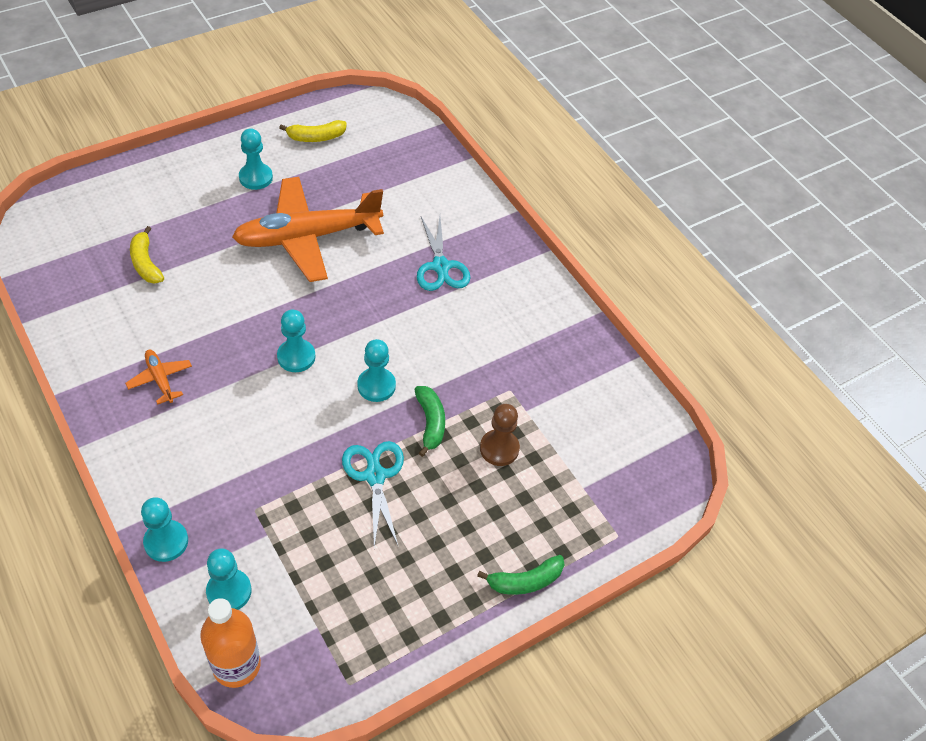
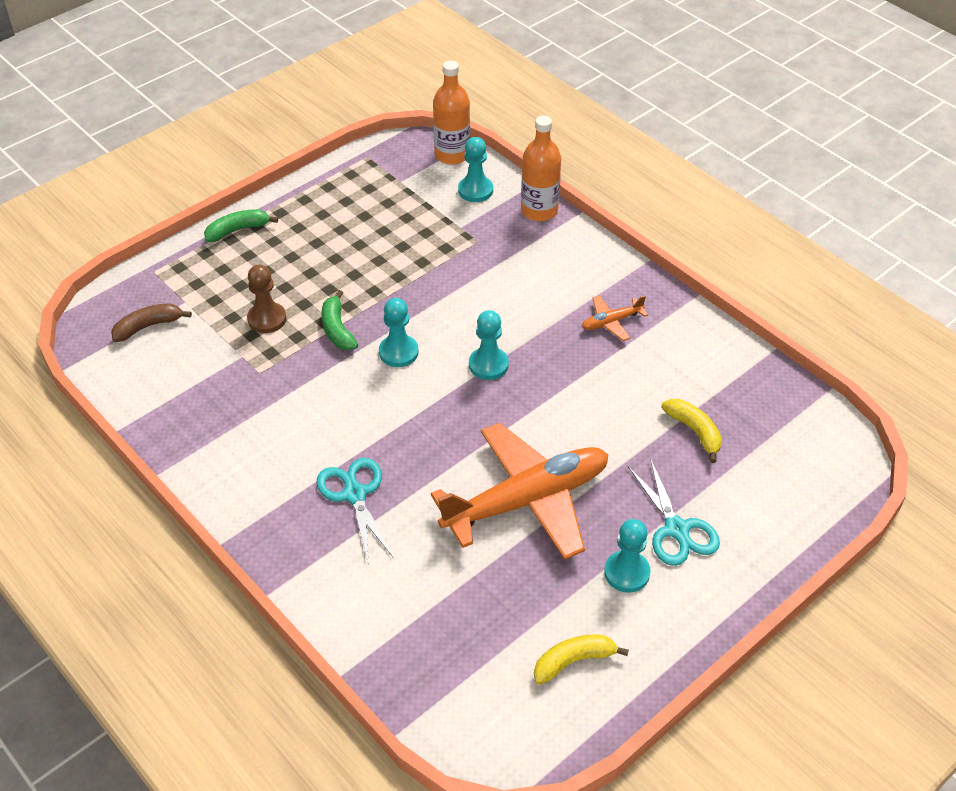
camera: 175 degrees right, 5 degrees down
(160, 379) = (611, 322): orange plane -> orange plane turned 105 degrees clockwise
(166, 542) = (539, 211): turquoise pawn -> orange bottle
(375, 476) = (380, 279): turquoise scissors -> turquoise scissors (676, 529)
(618, 463) = (148, 326): none -> brown banana

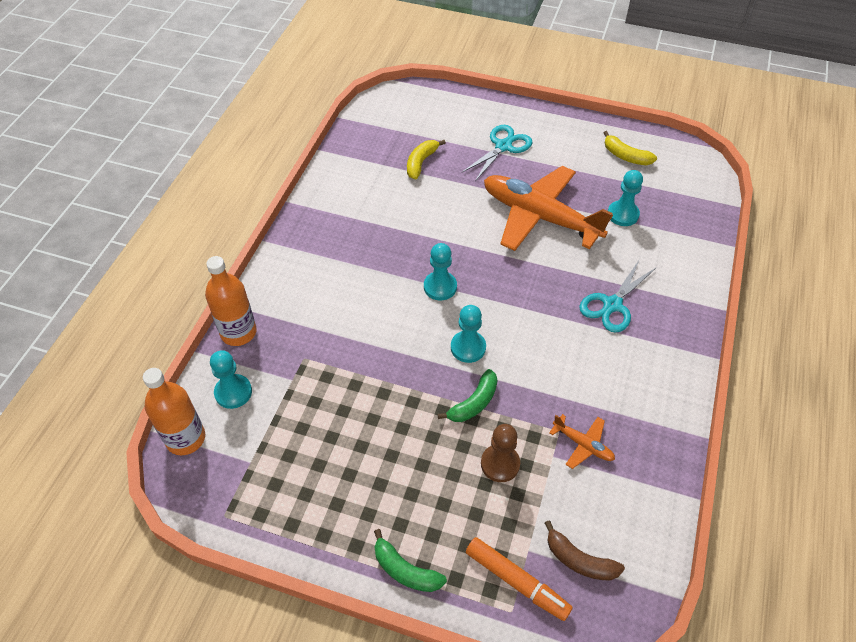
camera: 120 degrees left, 5 degrees up
(170, 284) = (517, 581): none -> orange marker
(611, 322) = (347, 236): orange plane -> orange plane (583, 445)
(627, 573) = (551, 156): turquoise pawn -> turquoise pawn (623, 214)

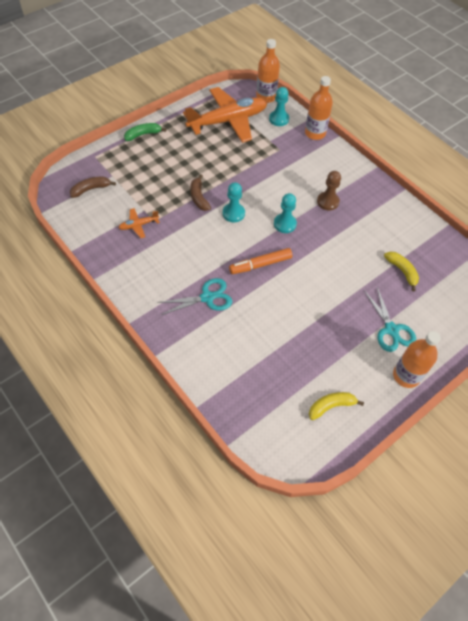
camera: 120 degrees right, 5 degrees up
(474, 403) = (199, 197): green banana -> brown banana
(500, 464) = (158, 189): brown pawn -> brown pawn (328, 202)
(517, 581) = (104, 164): orange marker -> orange marker (260, 264)
(539, 216) = (306, 307): orange plane -> orange plane (228, 121)
(543, 121) = (406, 376): none -> orange bottle
(612, 305) = (207, 297): turquoise scissors -> turquoise scissors turned 90 degrees clockwise
(623, 214) = (274, 358): turquoise pawn -> none

